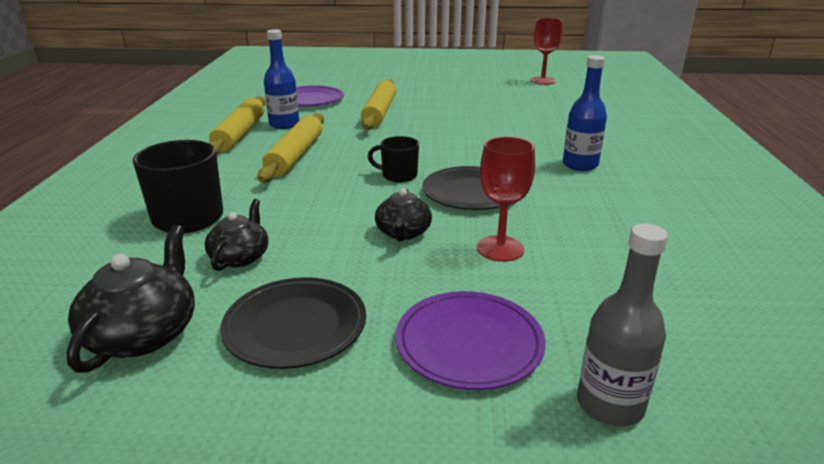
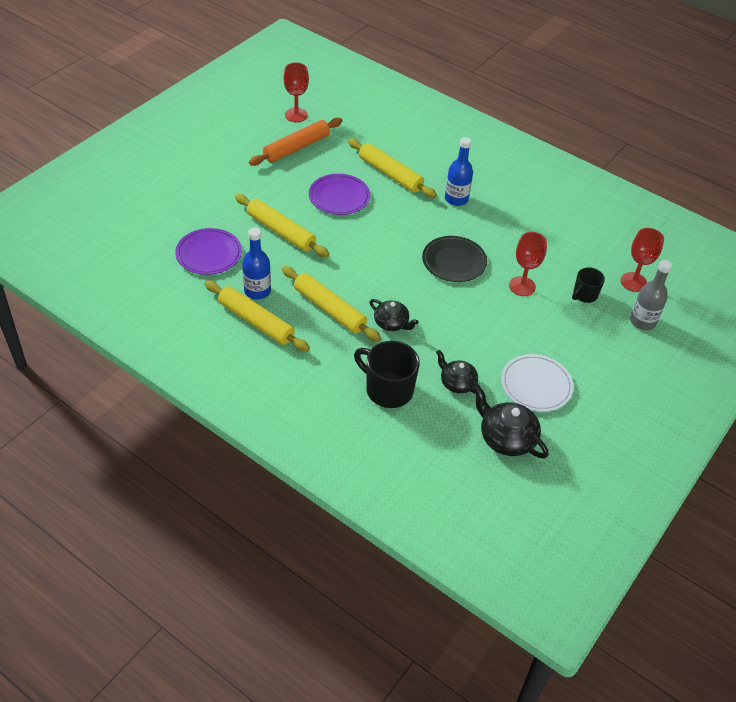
camera: 60 degrees left, 20 degrees up
(295, 326) = (536, 385): black plate -> white plate
(398, 175) = (405, 278): black mug -> black mug (584, 295)
(403, 233) = (479, 311): black teapot -> black teapot (391, 323)
(469, 343) = (585, 337): purple plate -> purple plate (339, 197)
(501, 91) = (296, 148): none -> orange rolling pin
(548, 128) = (390, 174): none -> yellow rolling pin
(694, 355) = (633, 282): none -> red goblet

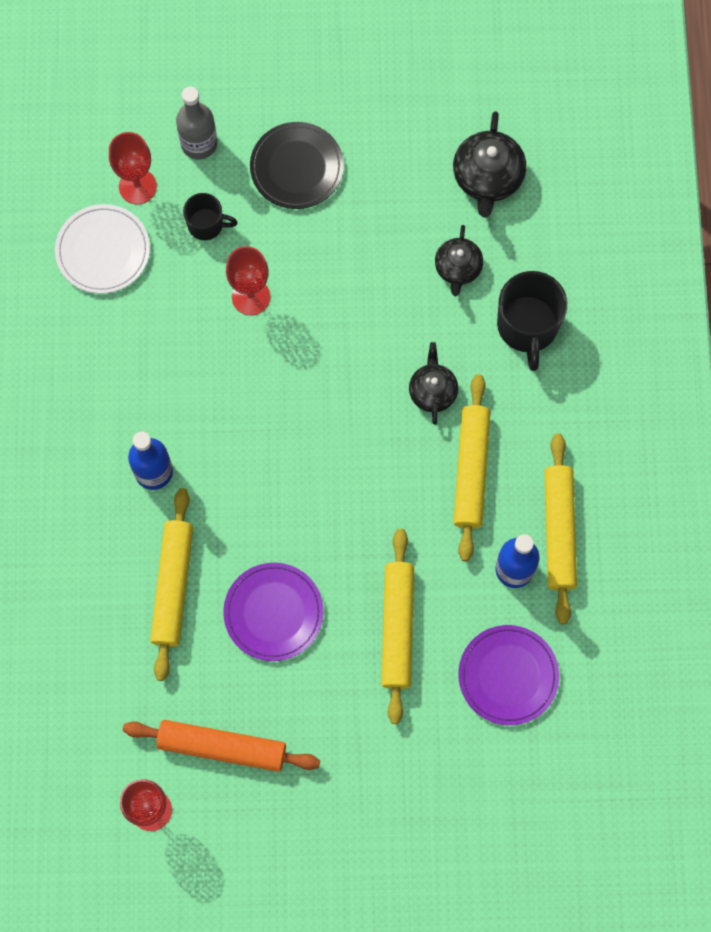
camera: 125 degrees left, 25 degrees up
(454, 261) = (273, 396): black plate -> black plate (297, 167)
(536, 385) = (391, 192): white plate -> white plate (103, 251)

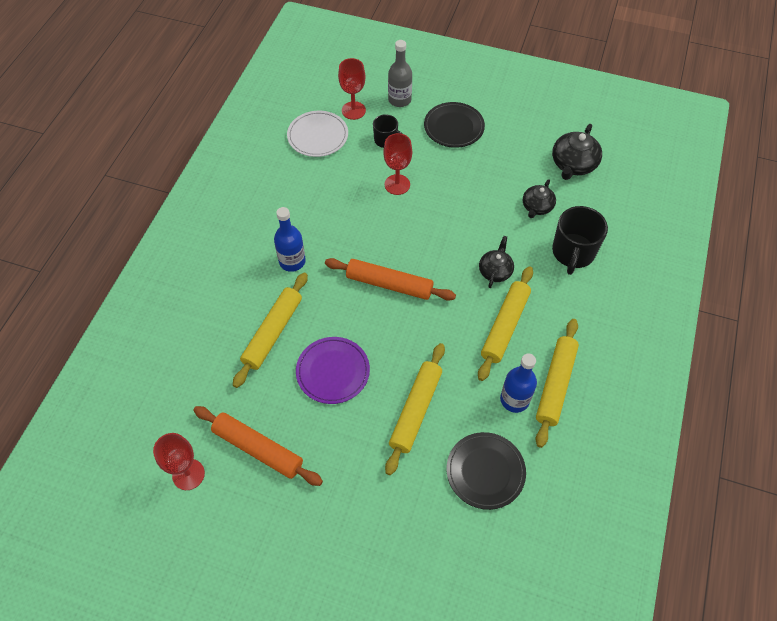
camera: 20 degrees right, 15 degrees down
(298, 461) = (389, 284): none -> orange rolling pin
(508, 675) = (485, 471): purple plate -> black plate

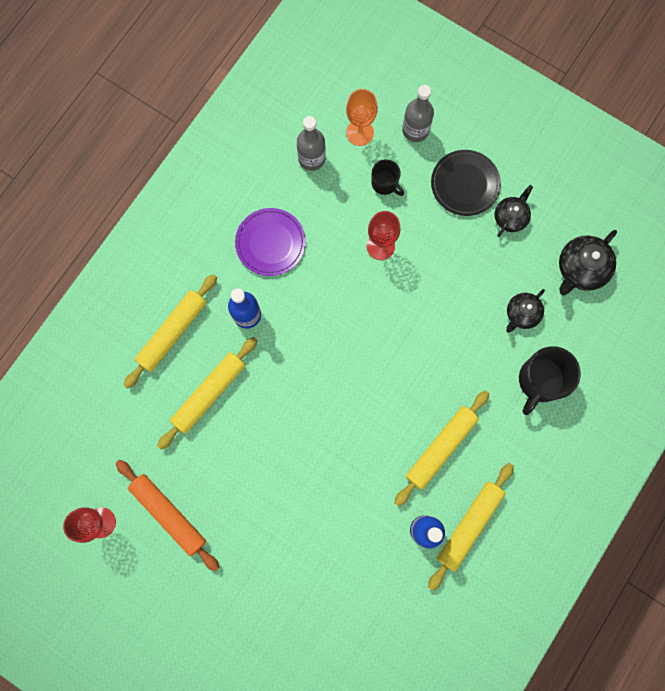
camera: 15 degrees right, 20 degrees up
(318, 136) = (311, 158): white plate -> grey bottle
(333, 371) = (257, 452): purple plate -> purple plate (270, 243)
(353, 110) = (360, 133): red goblet -> orange goblet
(389, 284) = (338, 368): orange rolling pin -> none
(416, 410) = (326, 515): yellow rolling pin -> yellow rolling pin (173, 333)
(485, 471) = (373, 595): black plate -> none
(495, 271) = (452, 381): black teapot -> black teapot (510, 217)

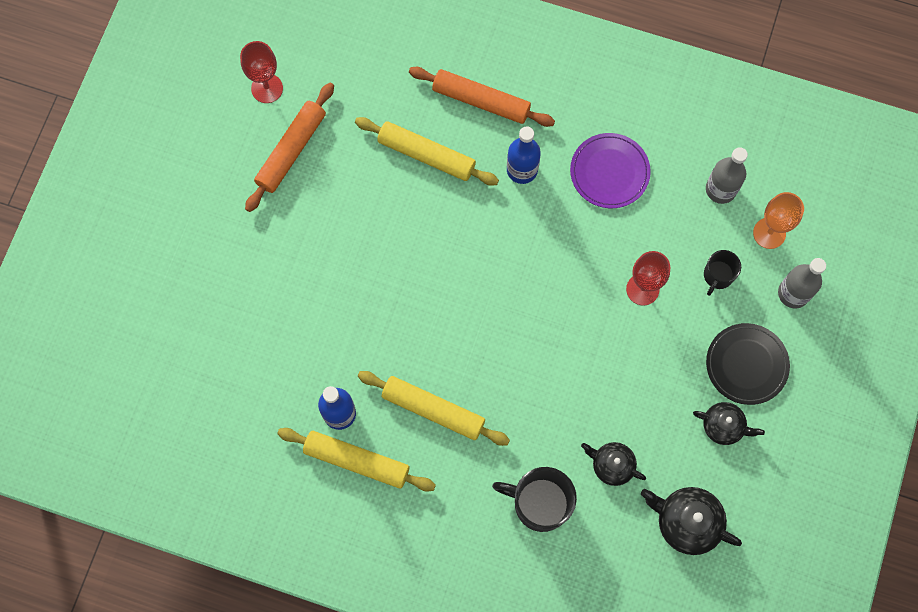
camera: 75 degrees right, 5 degrees down
(173, 333) = (481, 101): yellow rolling pin -> orange rolling pin

